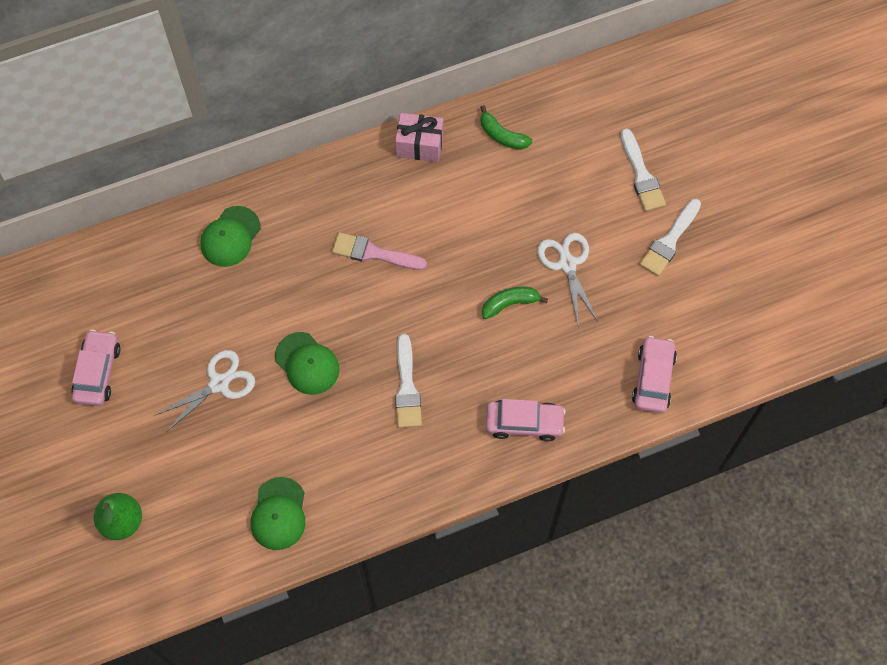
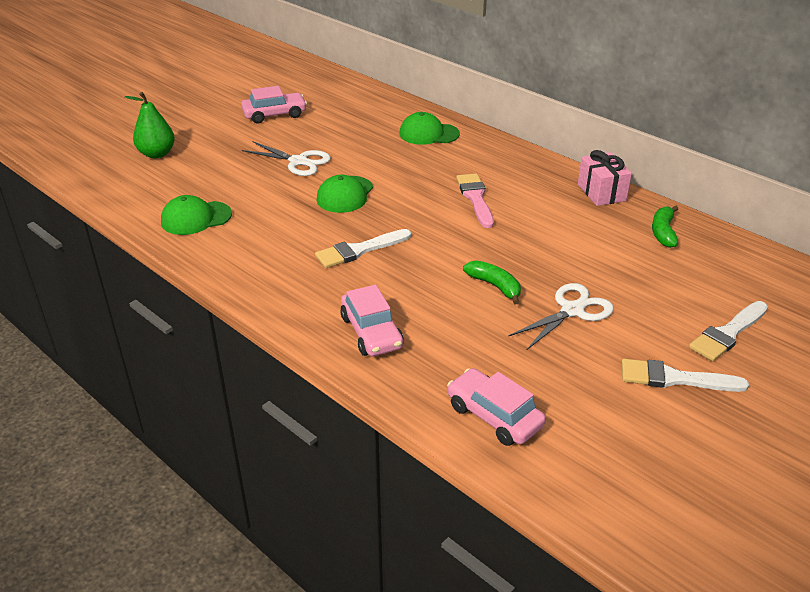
camera: 65 degrees right, 30 degrees down
(653, 379) = (494, 416): pink car -> pink car turned 120 degrees counterclockwise

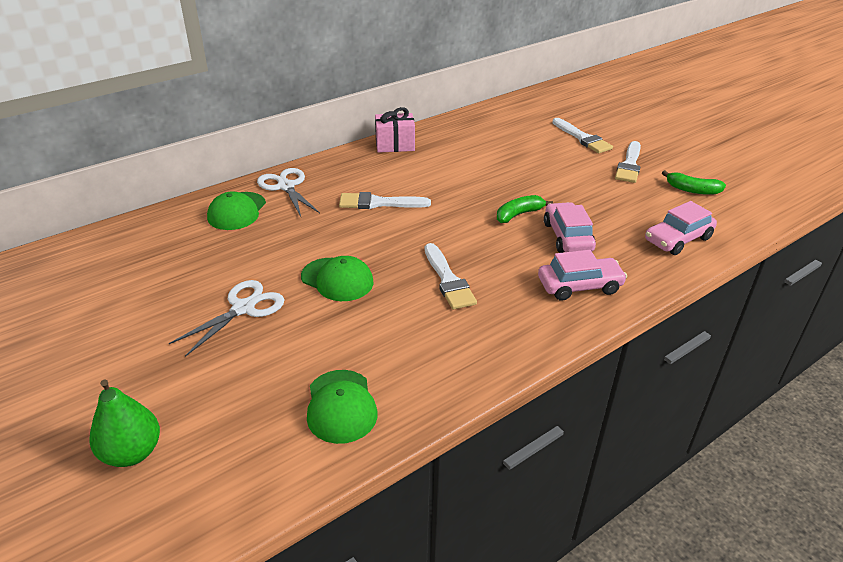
camera: 80 degrees left, 0 degrees up
(274, 114) = (98, 321): pink car -> pink car (567, 237)
(475, 198) = (378, 203): pink brush -> white brush
(572, 310) = (554, 187): white scissors -> white scissors (286, 186)
(663, 232) = (460, 133): green banana -> green banana (692, 190)

